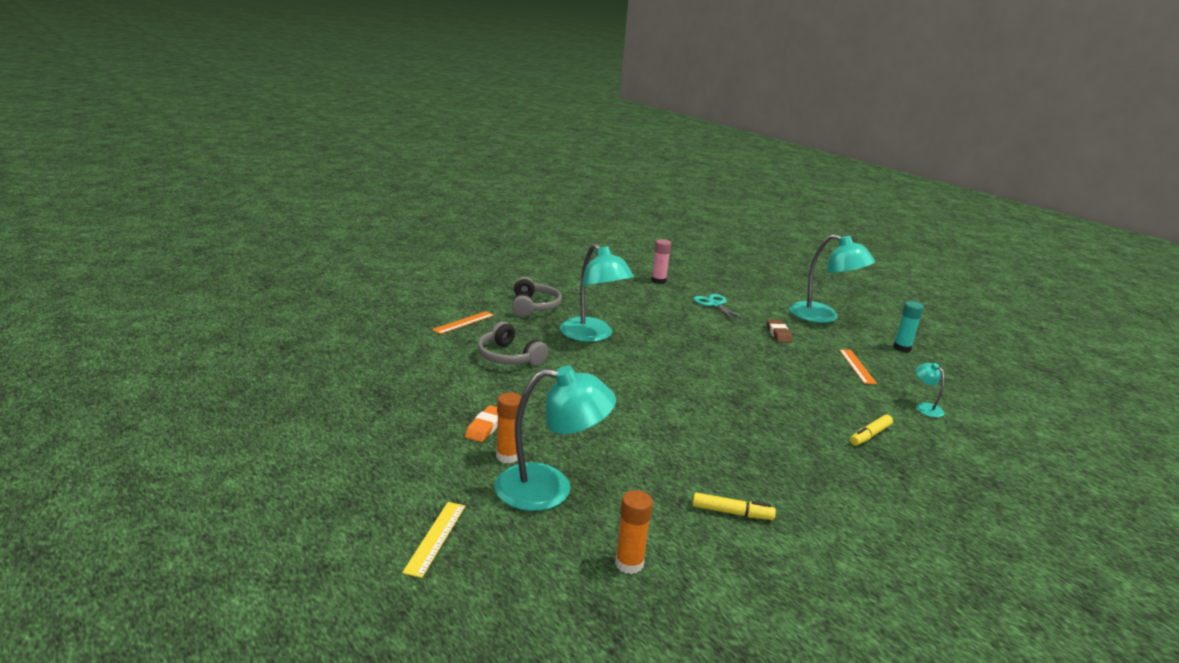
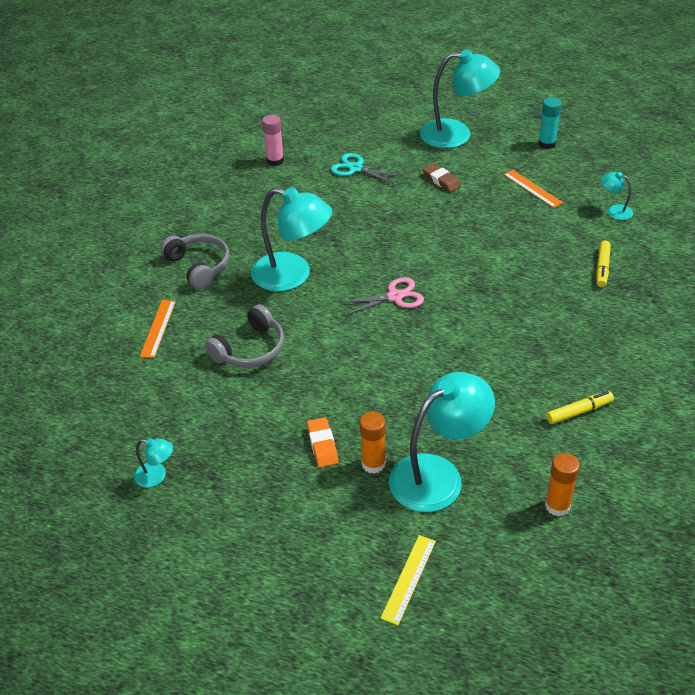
camera: 30 degrees left, 20 degrees up
(352, 388) = (156, 476): none -> turquoise lamp
(435, 538) = (408, 579): yellow ruler -> yellow ruler turned 45 degrees clockwise
(508, 357) = (250, 349): grey headphones -> grey headphones turned 60 degrees counterclockwise
(656, 376) = (395, 296): none -> pink scissors

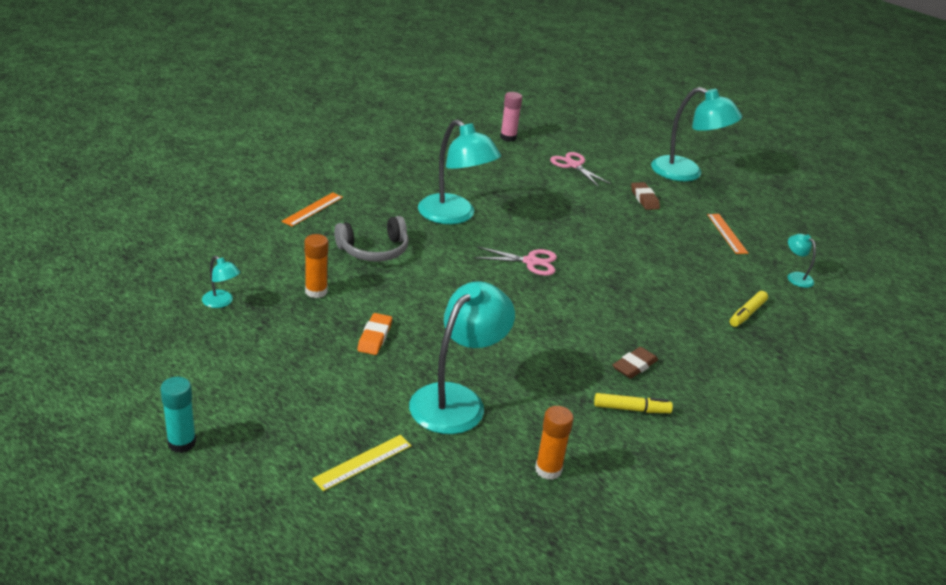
camera: 20 degrees right, 10 degrees down
(199, 266) = (382, 182): grey headphones -> none
(355, 168) = (573, 165): turquoise scissors -> pink scissors
(373, 464) = (406, 368): orange glue stick -> orange glue stick (316, 291)
(438, 475) = (456, 400): turquoise lamp -> turquoise lamp turned 45 degrees counterclockwise
(547, 144) = (768, 207): turquoise glue stick -> turquoise glue stick (182, 443)
(552, 366) = (634, 366): none -> brown eraser

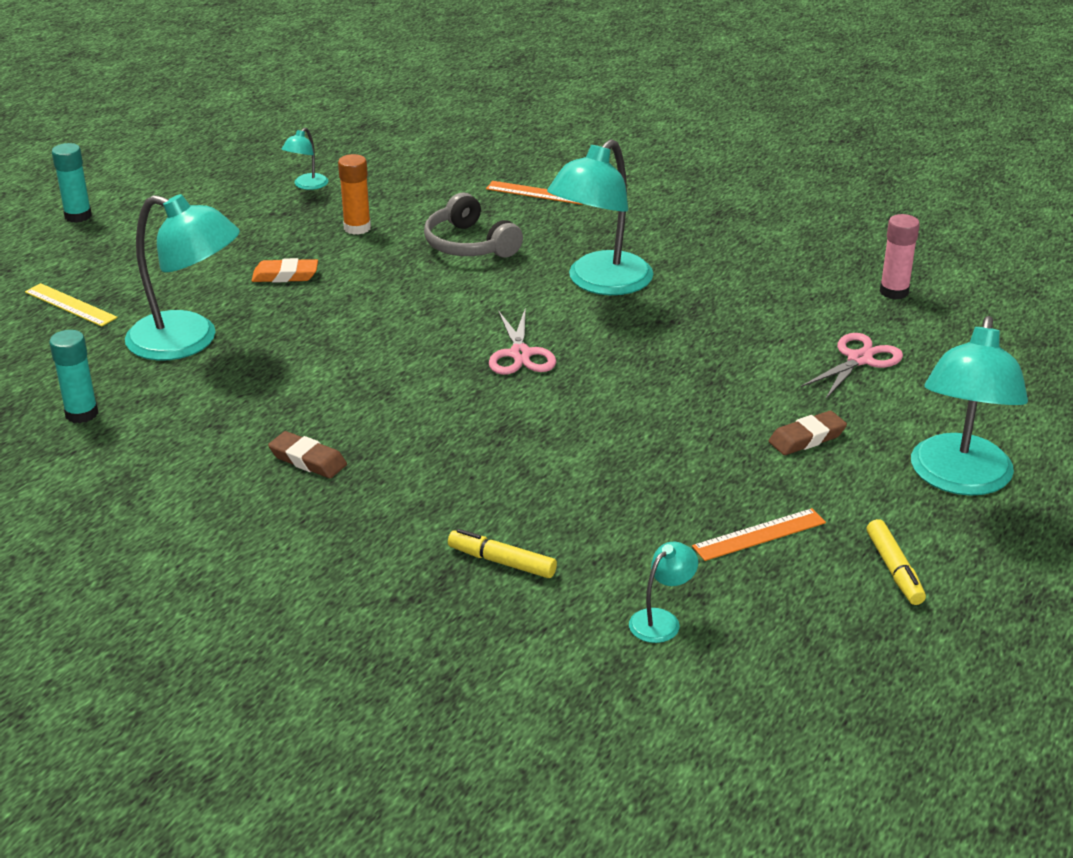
camera: 80 degrees right, 0 degrees up
(548, 469) = (81, 414): orange glue stick -> turquoise glue stick
(631, 409) = (212, 464): yellow marker -> yellow marker (894, 570)

